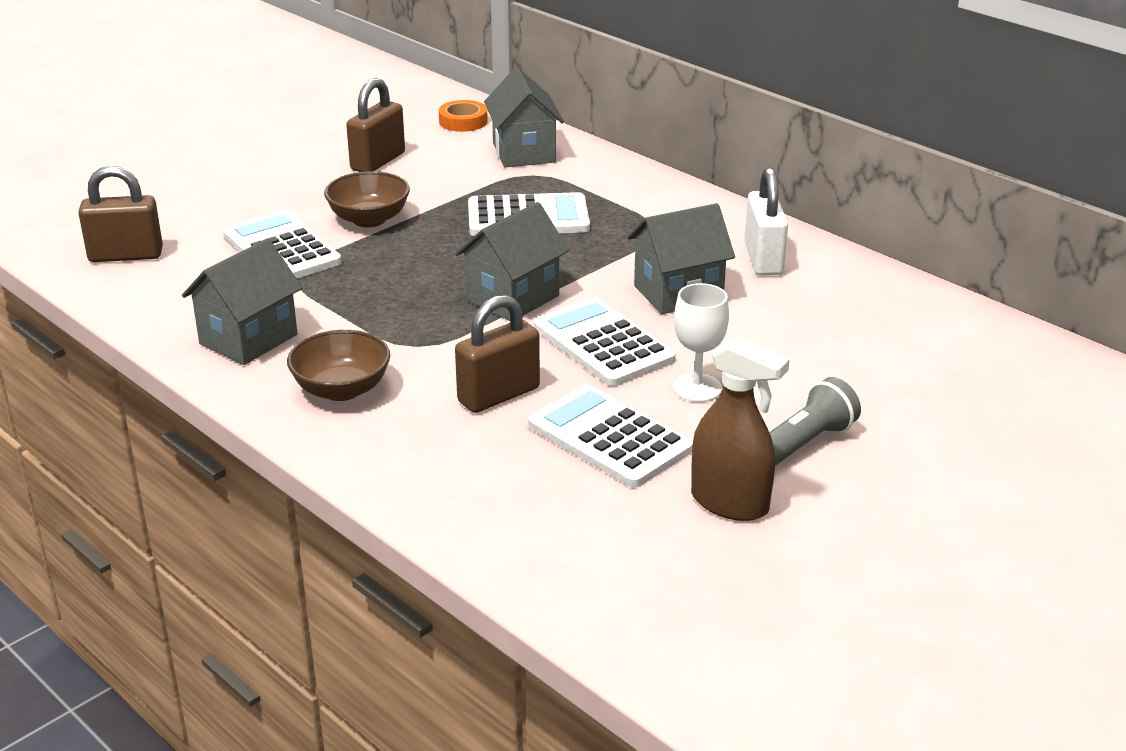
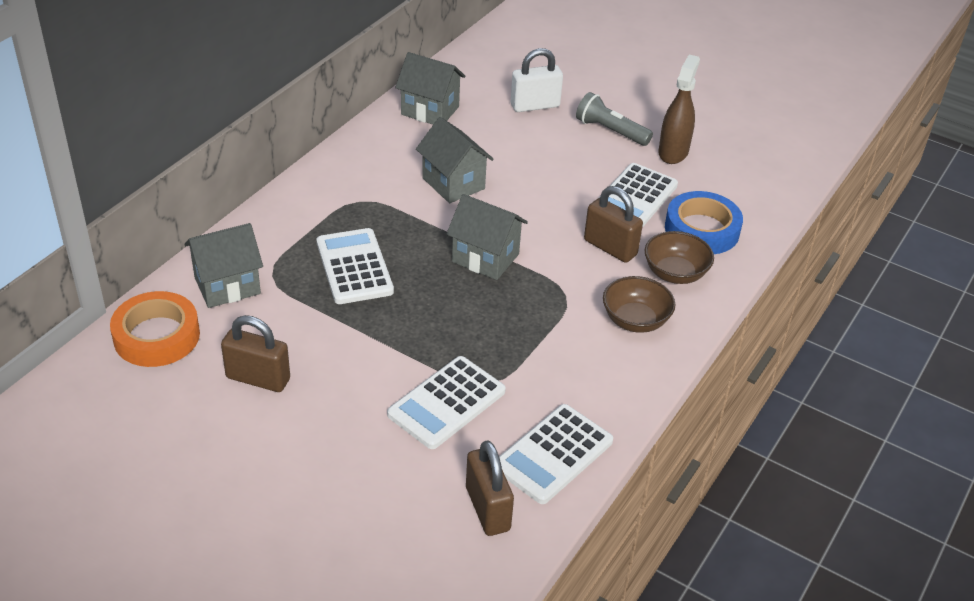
camera: 105 degrees left, 10 degrees up
(248, 339) = (592, 385): grey house -> grey house (430, 110)
(369, 219) = (378, 360): brown bowl -> brown bowl (675, 273)
(463, 121) = (157, 336): orange tape -> orange tape, size x1.74
(511, 488) = (702, 230): none -> blue tape
(603, 344) = (531, 210): white calculator -> white calculator (553, 454)
(697, 388) = (567, 169): white goblet -> none
(763, 259) = (394, 150): white padlock -> white padlock (535, 105)

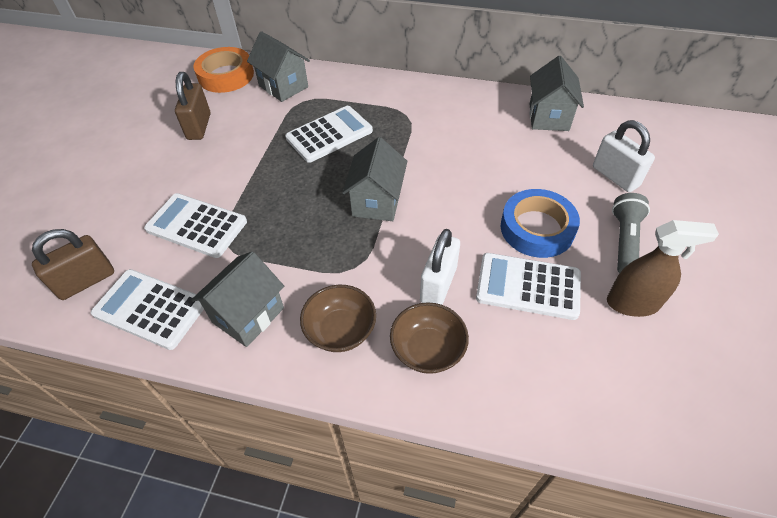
camera: 75 degrees right, 10 degrees up
(453, 183) = (462, 157): grey house -> grey house (248, 315)
(610, 247) = (438, 285): brown padlock -> white padlock
(702, 230) = (514, 360): blue tape -> blue tape (537, 228)

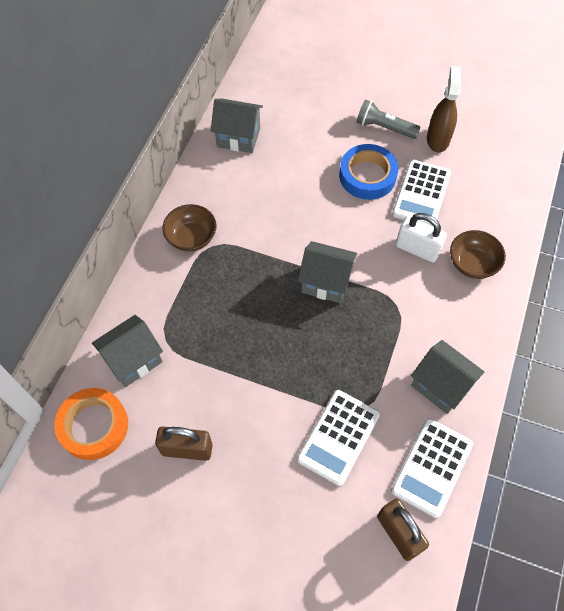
camera: 85 degrees left, 10 degrees up
(329, 134) = (227, 316): white calculator -> none
(340, 330) = (456, 318): brown bowl -> brown bowl (191, 237)
(615, 176) = (319, 114): white padlock -> none

